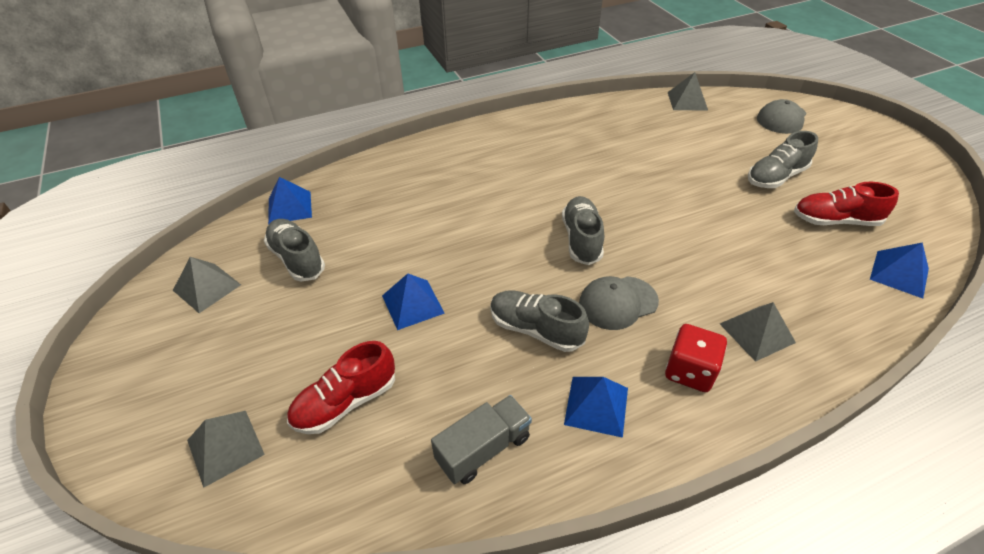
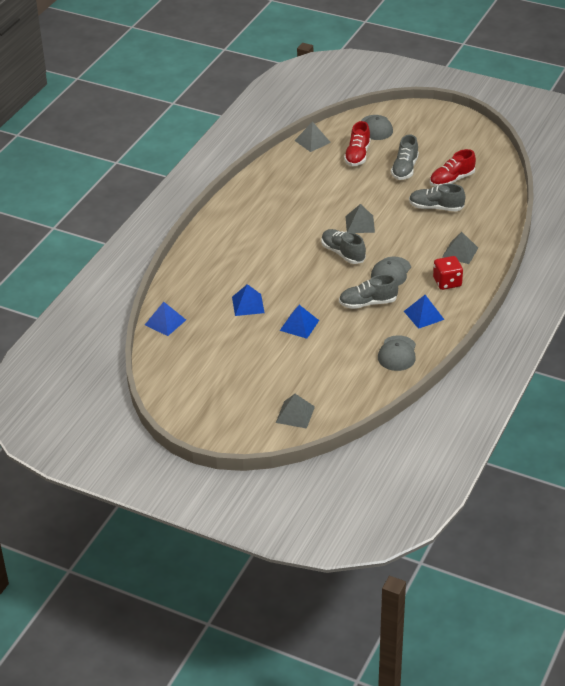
camera: 40 degrees left, 5 degrees down
(207, 287) = (185, 377): grey pyramid -> grey pyramid (360, 224)
(297, 259) = (211, 341): grey shoe -> grey shoe (436, 208)
(345, 402) = (322, 373): red shoe -> red shoe (357, 155)
(483, 449) = (397, 353): grey truck -> grey cap
(899, 274) = (497, 193): blue pyramid -> blue pyramid (248, 305)

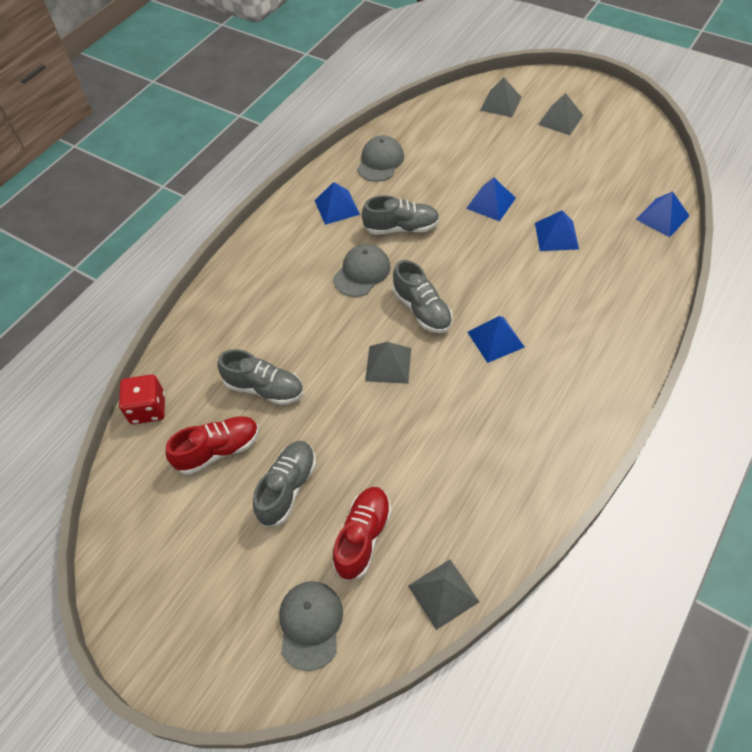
camera: 170 degrees left, 15 degrees up
(291, 241) = (495, 339): none -> blue pyramid
(447, 282) = (293, 252): red dice -> red dice (148, 409)
(460, 252) = (259, 299): grey pyramid -> grey pyramid (560, 120)

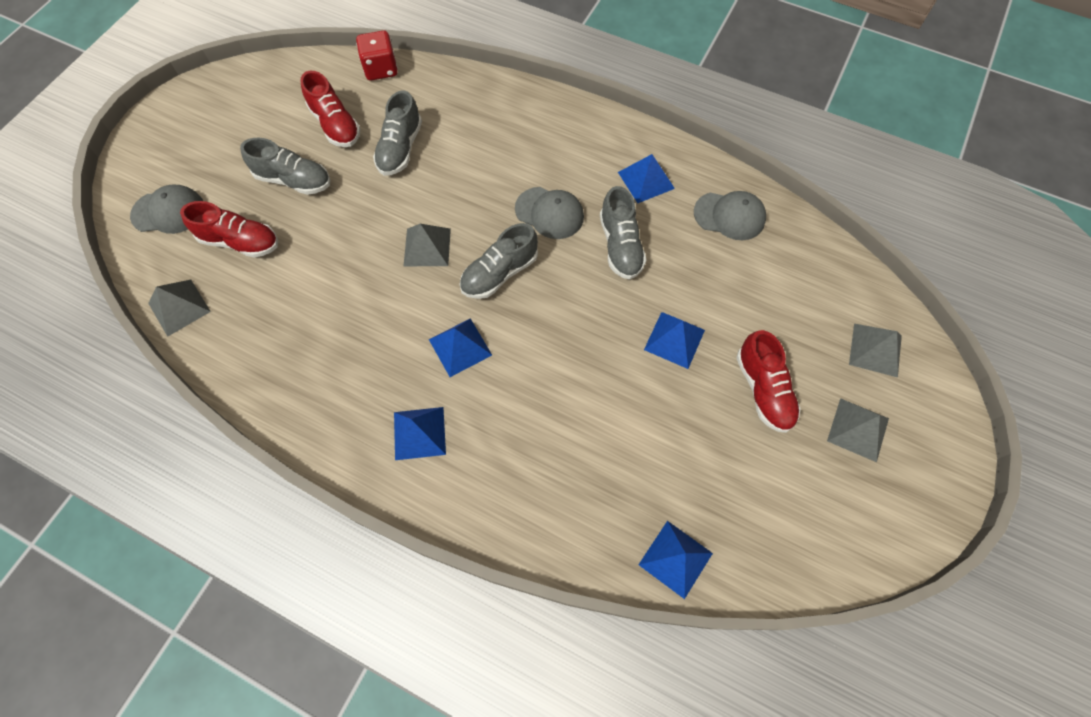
camera: 80 degrees right, 10 degrees up
(532, 160) = (763, 390): none -> red shoe
(556, 235) = (625, 416): blue pyramid -> blue pyramid (419, 433)

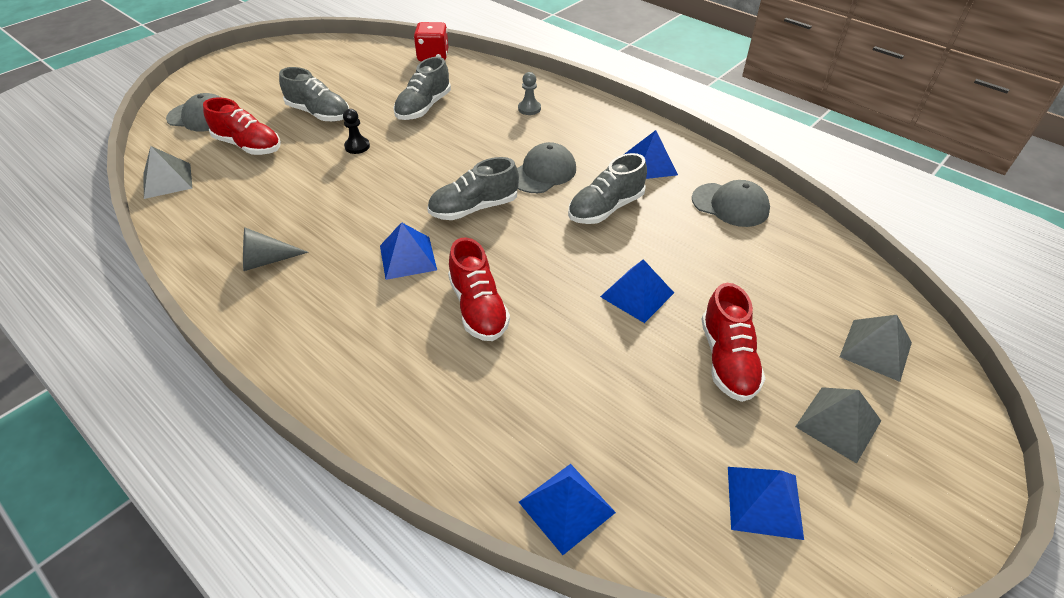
camera: 15 degrees right, 20 degrees down
(329, 383) = (266, 261): none -> grey cone
(335, 125) = (375, 84): red shoe -> red shoe (478, 308)
(354, 218) = (357, 146): none -> black pawn
(419, 433) = (331, 319): blue pyramid -> blue pyramid (764, 501)
(427, 247) = (413, 177): grey pyramid -> none
(508, 128) = (529, 109): none -> grey pawn
(549, 213) = (543, 172): grey cap -> grey cap turned 90 degrees counterclockwise
(620, 246) = (605, 208): grey shoe -> grey shoe turned 45 degrees clockwise

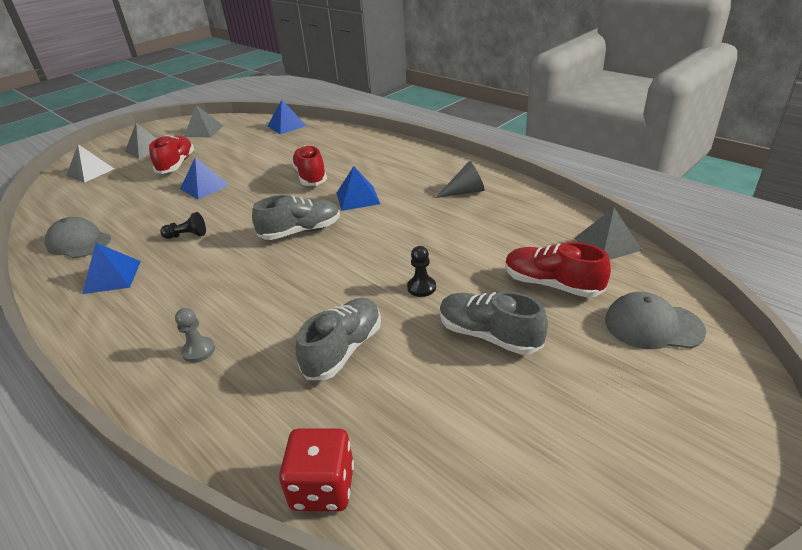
camera: 175 degrees left, 10 degrees down
(543, 172) = (224, 265): grey cap -> none
(605, 208) = (187, 235): grey shoe -> black pawn
(764, 501) = (203, 131): blue pyramid -> grey pyramid

